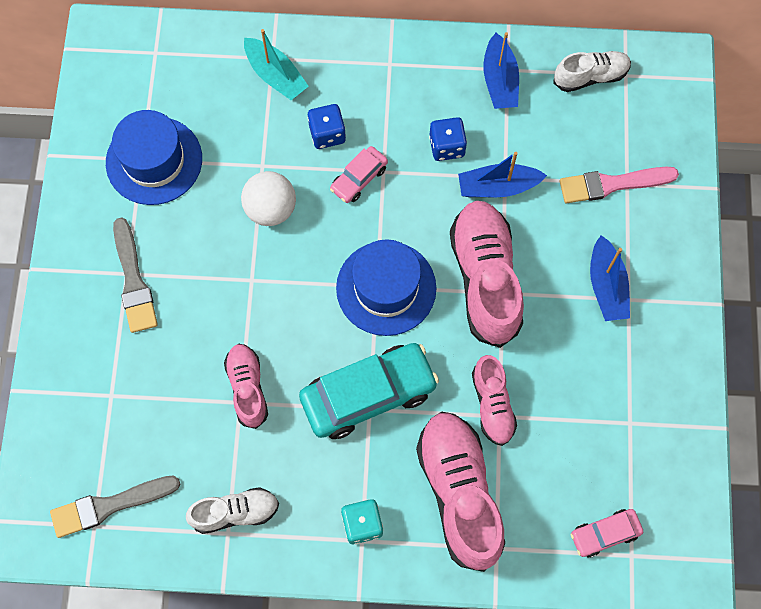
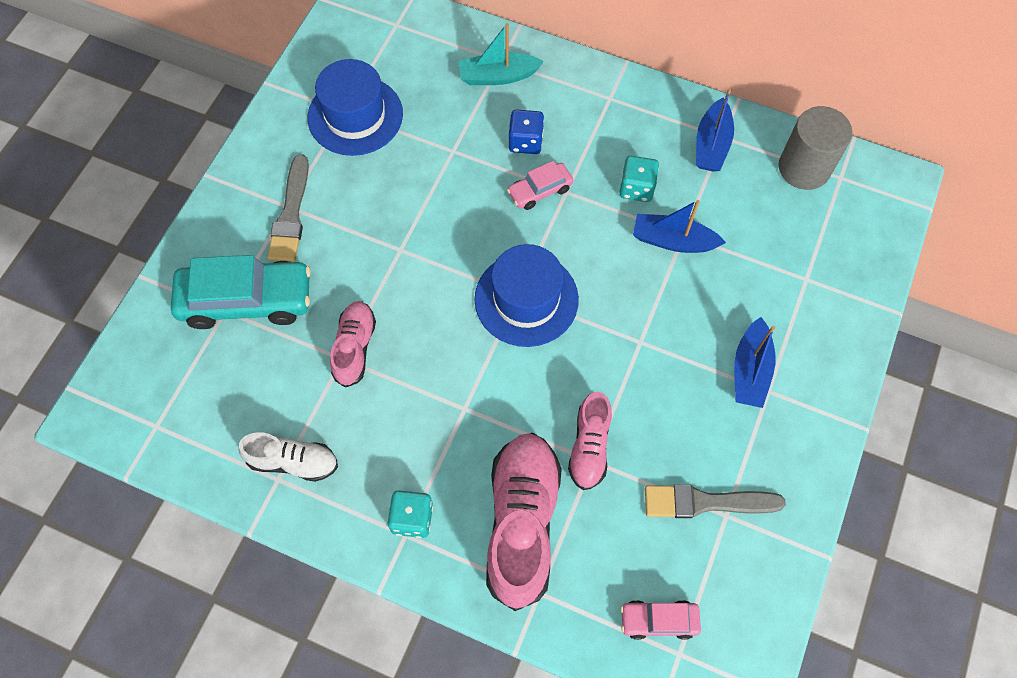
camera: 20 degrees right, 5 degrees down
(109, 505) = (178, 412): grey brush -> grey brush (705, 502)
(271, 209) = (445, 191): white ball -> none
(275, 75) = (498, 76): turquoise boat -> turquoise boat turned 105 degrees clockwise
(368, 394) = (469, 394): turquoise car -> turquoise car (247, 300)
(446, 146) = (636, 188): blue dice -> turquoise dice
(485, 278) = (628, 322): pink shoe -> none
(590, 76) = (804, 168): white shoe -> grey cylinder
(612, 184) = (790, 275): pink brush -> none

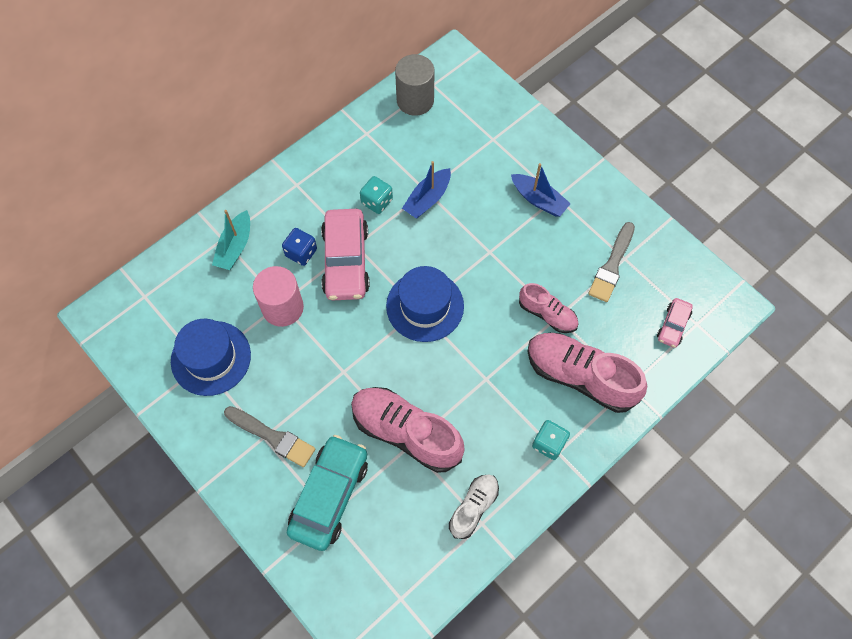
camera: 65 degrees left, 0 degrees up
(354, 347) = (406, 433): pink shoe -> pink shoe, size x1.78
(448, 155) = (283, 308): none -> pink cylinder
(540, 191) = (346, 261): pink car -> pink car, size x1.97
(711, 144) = (368, 142): blue boat -> none

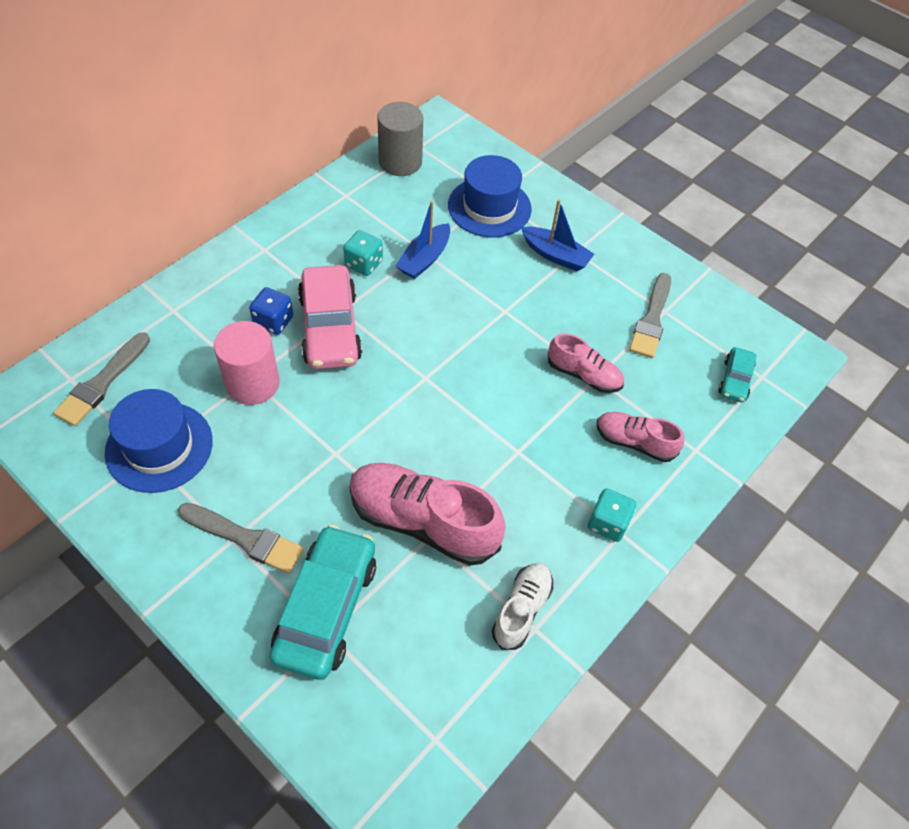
camera: 10 degrees left, 10 degrees down
(168, 301) = (102, 383): none -> grey brush
(235, 247) = (189, 318): turquoise boat -> none
(425, 306) = (432, 373): blue hat -> blue hat (489, 207)
(580, 376) = (634, 442): pink shoe -> pink shoe, size x0.56
(673, 326) = (735, 380): pink car -> turquoise car

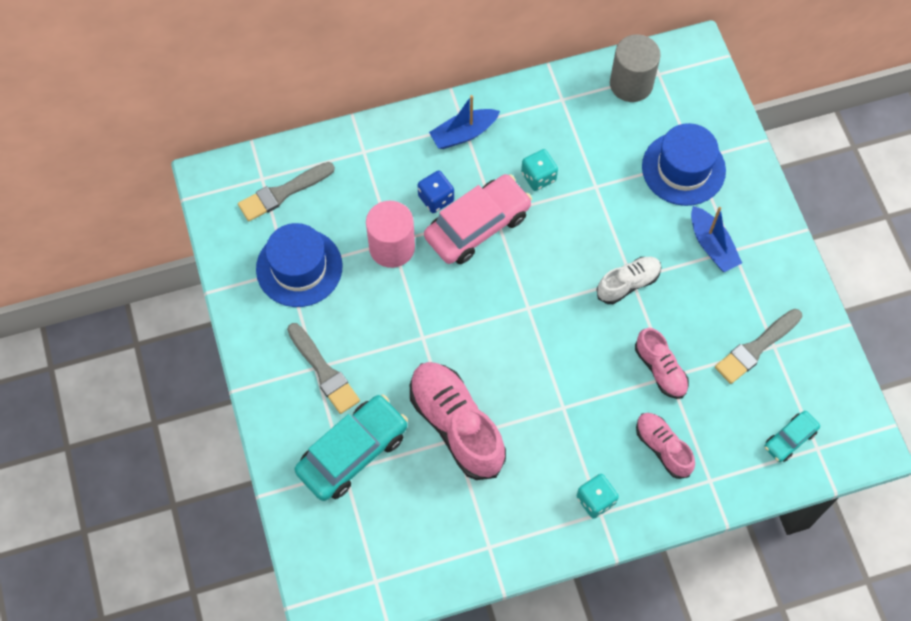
camera: 35 degrees right, 10 degrees up
(330, 328) = (477, 226): pink car -> pink car turned 150 degrees counterclockwise
(424, 259) = (593, 196): blue boat -> blue boat (463, 134)
(521, 609) = (488, 528): white shoe -> white shoe (628, 284)

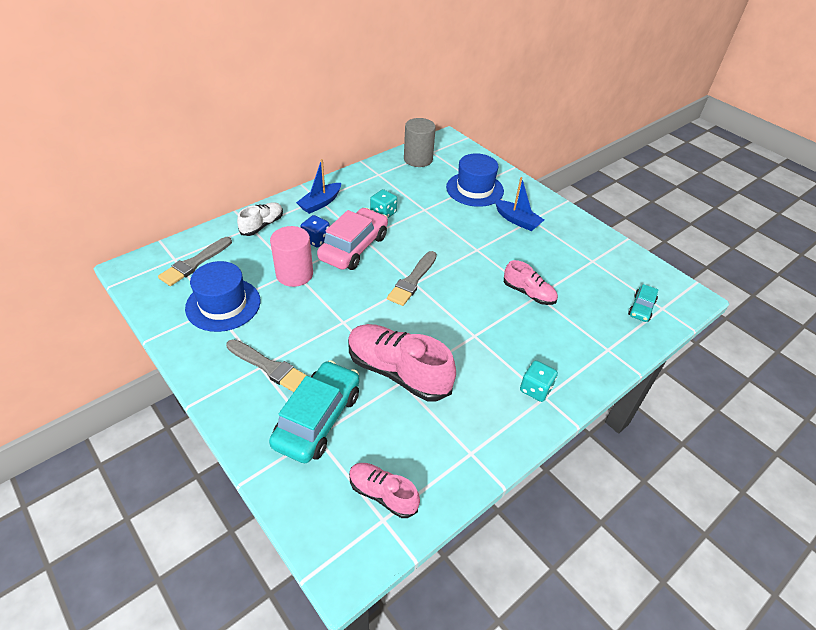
camera: 25 degrees left, 20 degrees down
(628, 284) = (476, 252): white shoe -> white shoe (262, 225)
(662, 448) = (561, 339): pink shoe -> pink shoe (382, 494)
(756, 348) = (582, 264): grey brush -> grey brush (412, 280)

